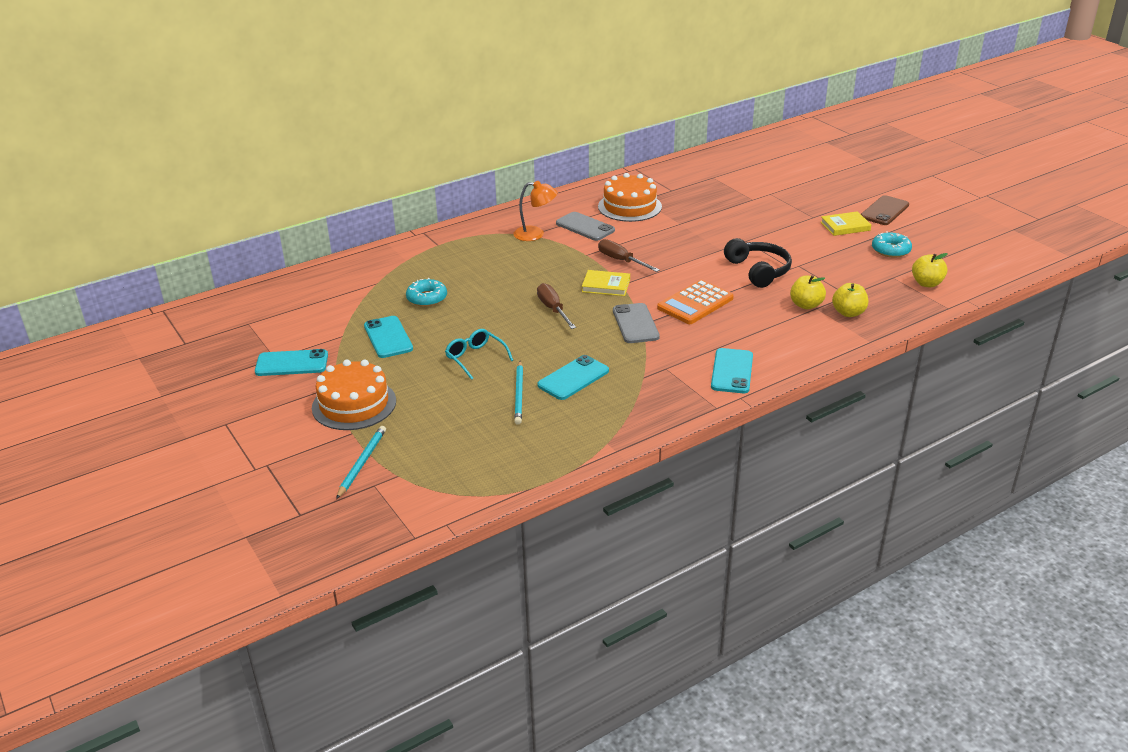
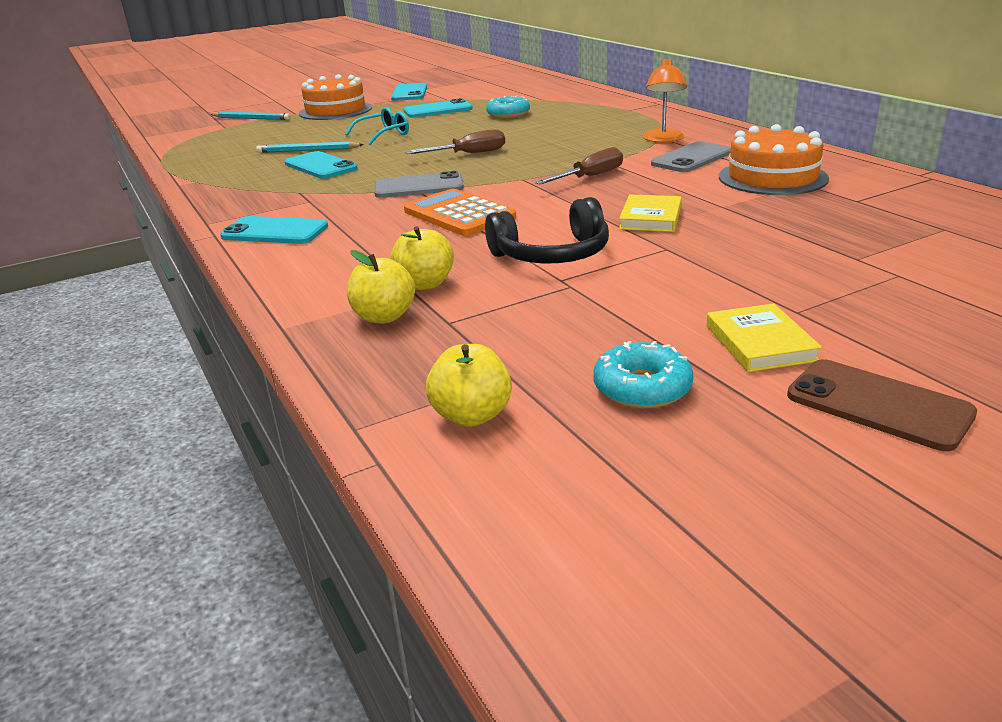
camera: 95 degrees right, 5 degrees down
(606, 285) = (520, 172): yellow book -> yellow book (650, 218)

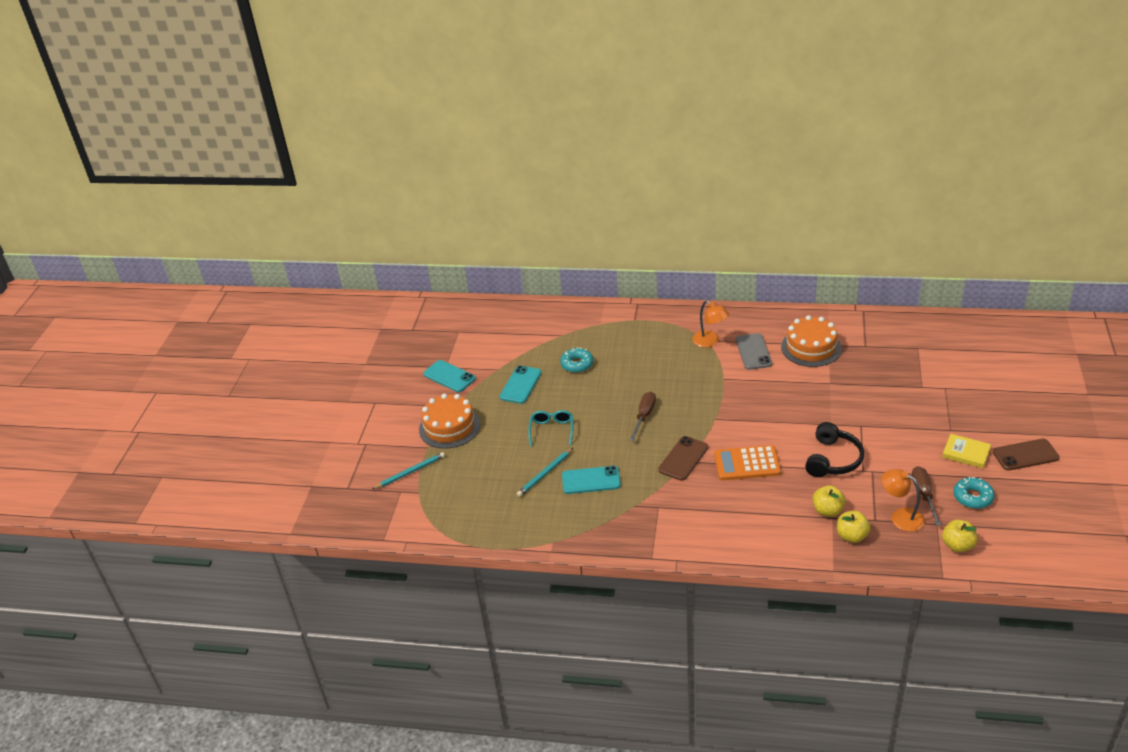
camera: 50 degrees left, 10 degrees up
(275, 232) = (698, 536): turquoise phone -> none
(419, 186) = (683, 458): grey phone -> brown phone
(485, 339) = (901, 517): none -> orange lamp
(590, 177) = (741, 397): brown screwdriver -> brown screwdriver (924, 495)
(650, 218) = (821, 410): yellow book -> none

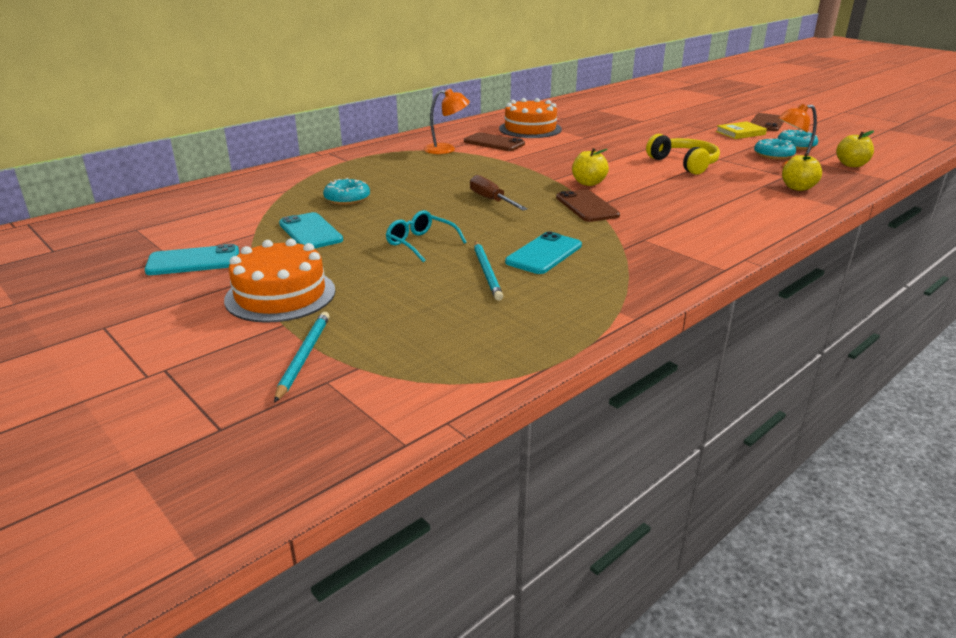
camera: 55 degrees left, 10 degrees down
(747, 463) = (639, 188): orange calculator -> none
(753, 352) = (494, 143): grey phone -> brown phone
(828, 511) = (751, 184): yellow apple -> yellow apple (588, 183)
(833, 459) = (684, 163): black headphones -> yellow headphones
(924, 495) = (773, 155): brown screwdriver -> turquoise donut

